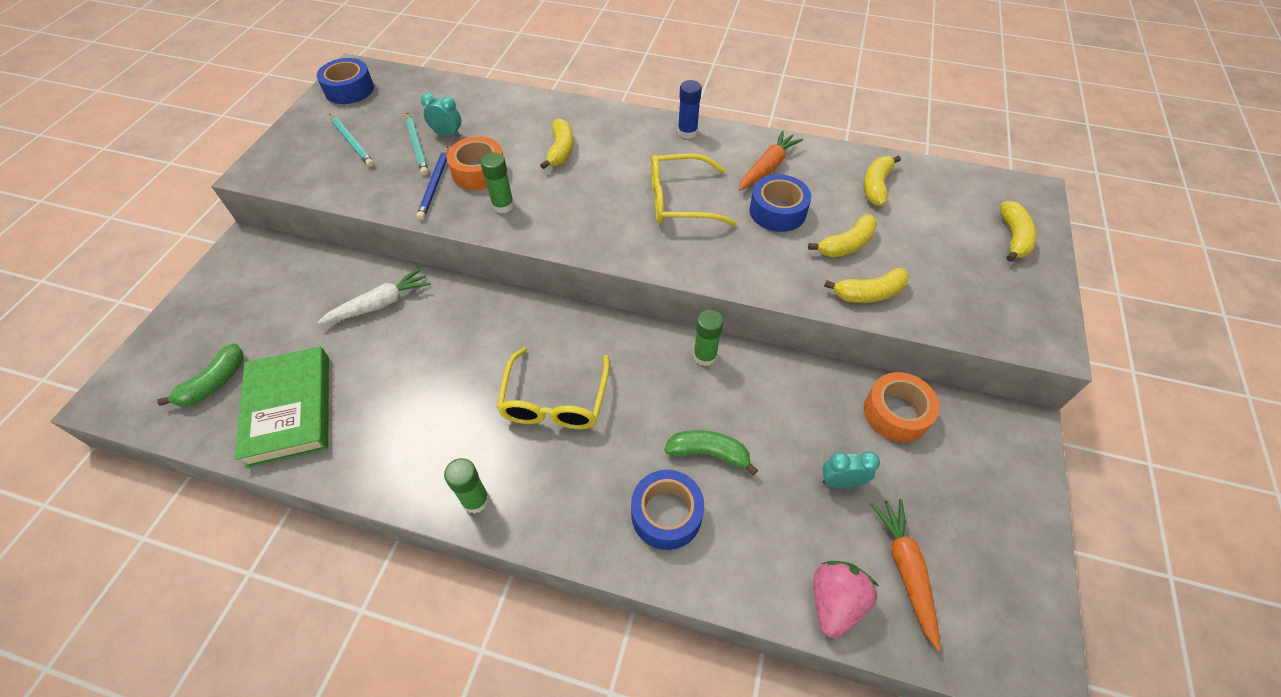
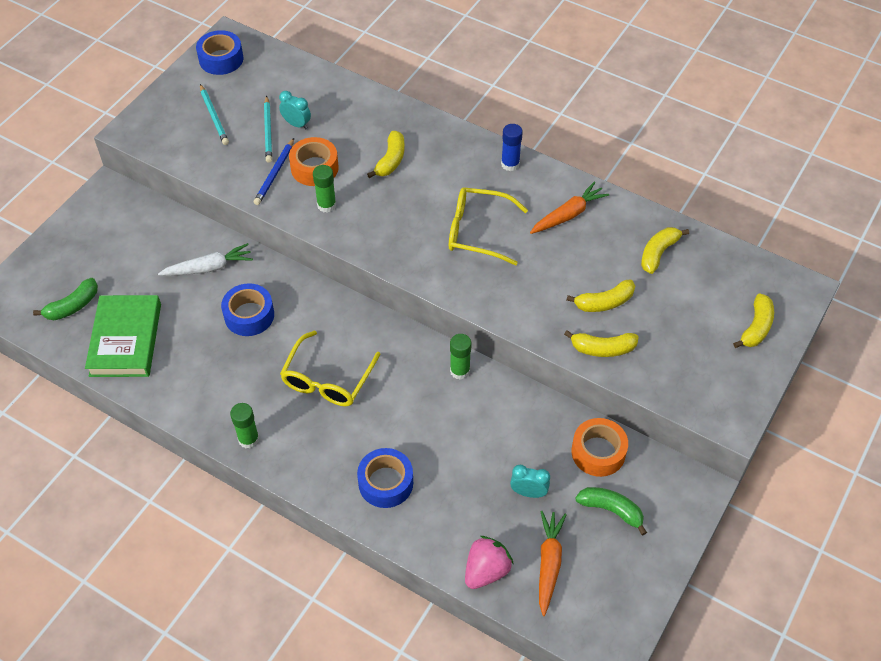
camera: 15 degrees right, 0 degrees up
(708, 453) = (433, 447): green banana -> green banana (611, 510)
(777, 211) = (558, 259): blue tape -> blue tape (249, 315)

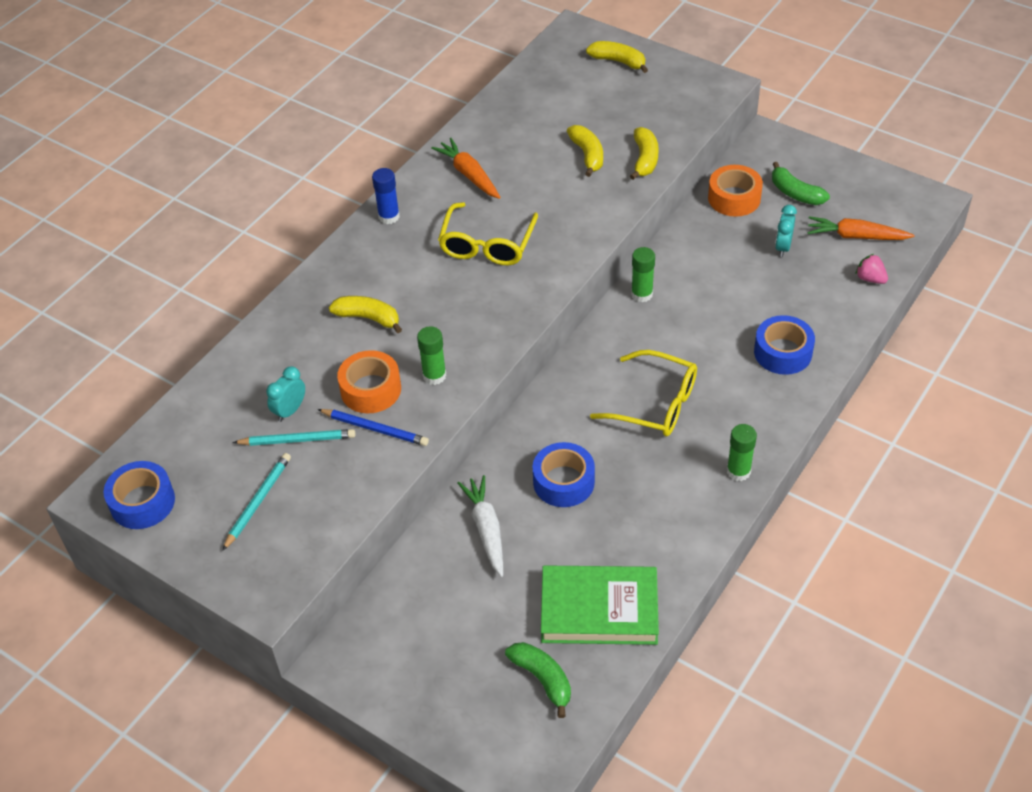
camera: 85 degrees left, 5 degrees down
(214, 116) = (258, 502): turquoise pencil -> turquoise pencil turned 45 degrees counterclockwise
(486, 570) = (870, 279): pink strawberry -> pink strawberry, size x0.64
(611, 510) = (795, 193): green banana -> green banana turned 75 degrees counterclockwise
(658, 253) = (526, 115): yellow banana -> none

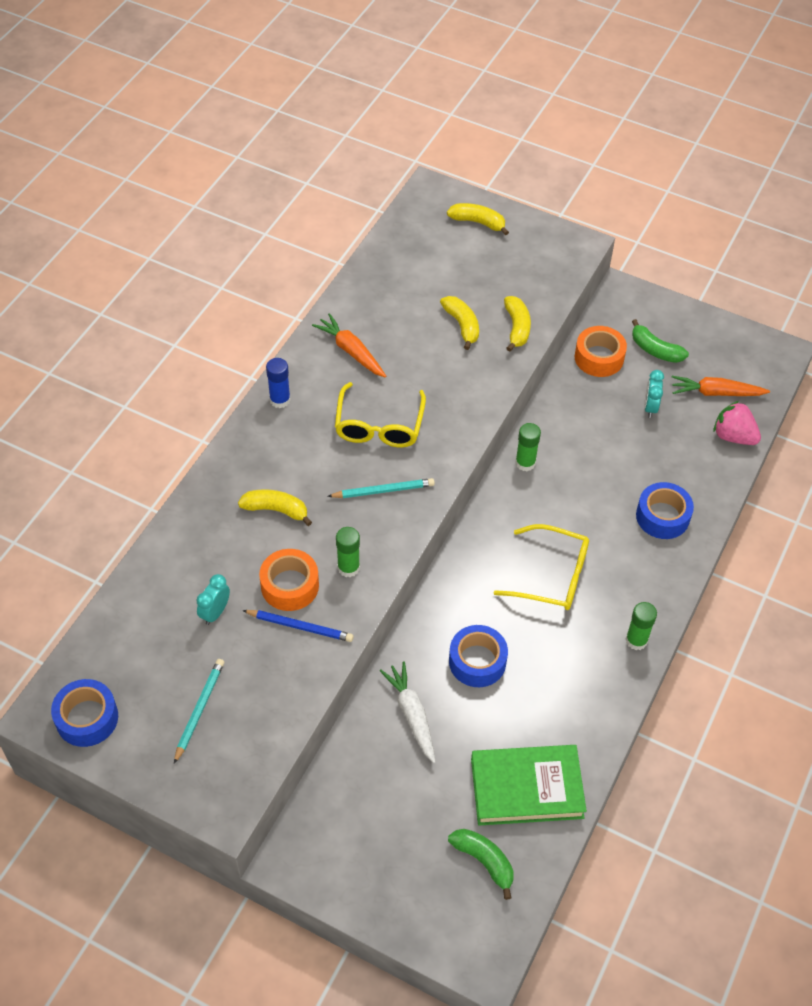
camera: 10 degrees left, 5 degrees up
(297, 440) = (227, 643): turquoise pencil -> turquoise pencil (383, 491)
(870, 279) = (733, 436): pink strawberry -> pink strawberry, size x1.57

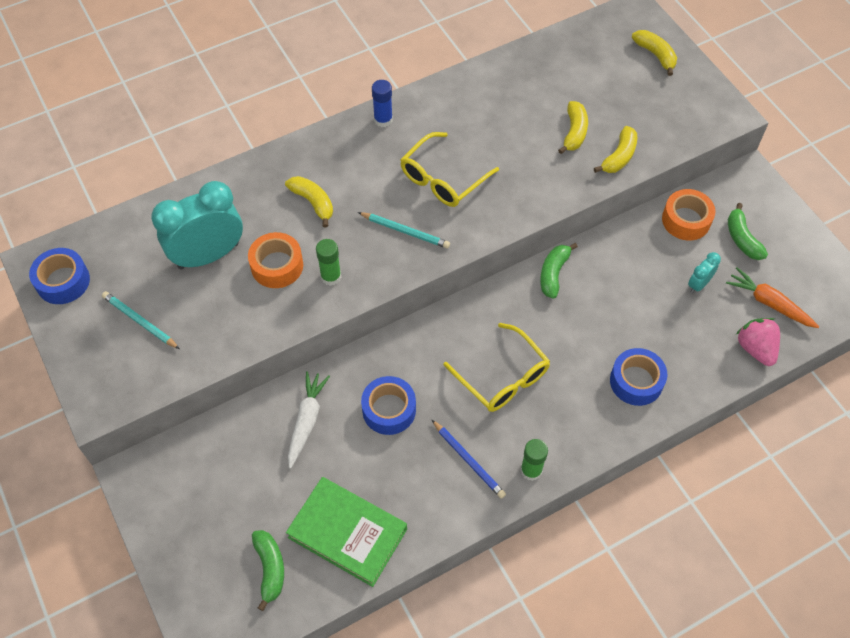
camera: 35 degrees right, 5 degrees up
(199, 710) = (140, 321): turquoise pencil -> turquoise pencil turned 105 degrees counterclockwise
(215, 612) = (208, 255): turquoise clock -> turquoise clock, size x2.23
(300, 627) = (259, 301): blue pencil -> blue pencil (468, 460)
(351, 351) = (468, 109): orange carrot -> none
(525, 463) = (553, 274): green glue stick -> green banana

